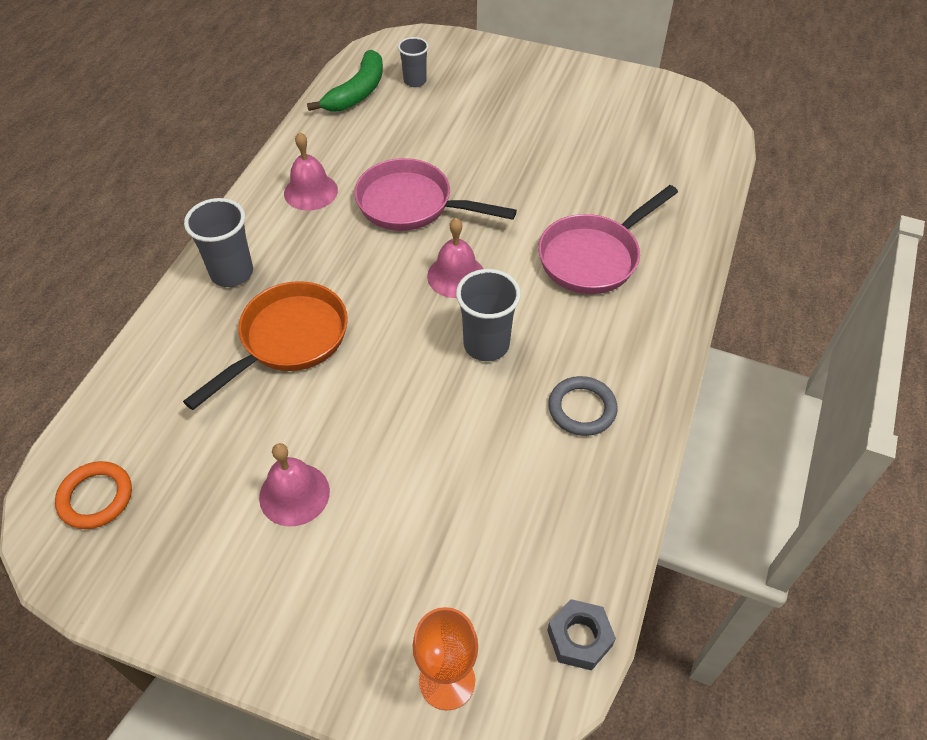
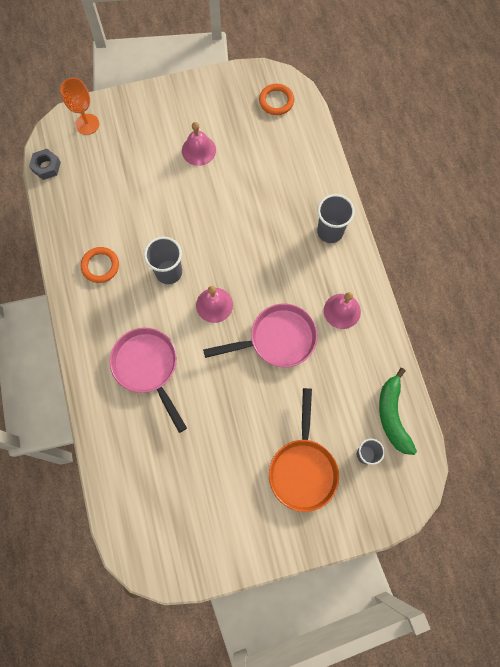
camera: 145 degrees right, 20 degrees up
(288, 340) = (266, 214): orange pan -> orange pan (303, 468)
(582, 409) = (100, 266): grey ring -> orange ring
(594, 257) = (148, 368): pink pan -> pink pan turned 45 degrees counterclockwise

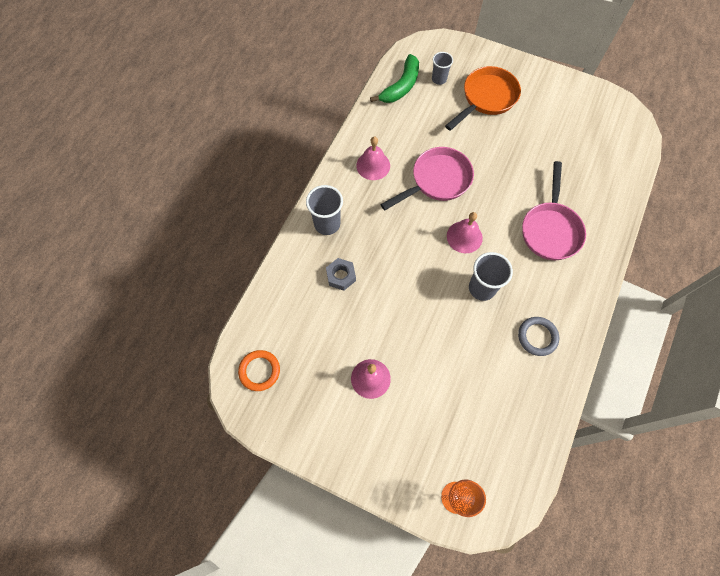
camera: 140 degrees left, 5 degrees down
(46, 167) = (528, 479): grey nut -> grey nut (341, 276)
(100, 266) = (537, 337): orange ring -> grey ring
(277, 339) = (437, 180): pink pan -> pink pan turned 120 degrees clockwise

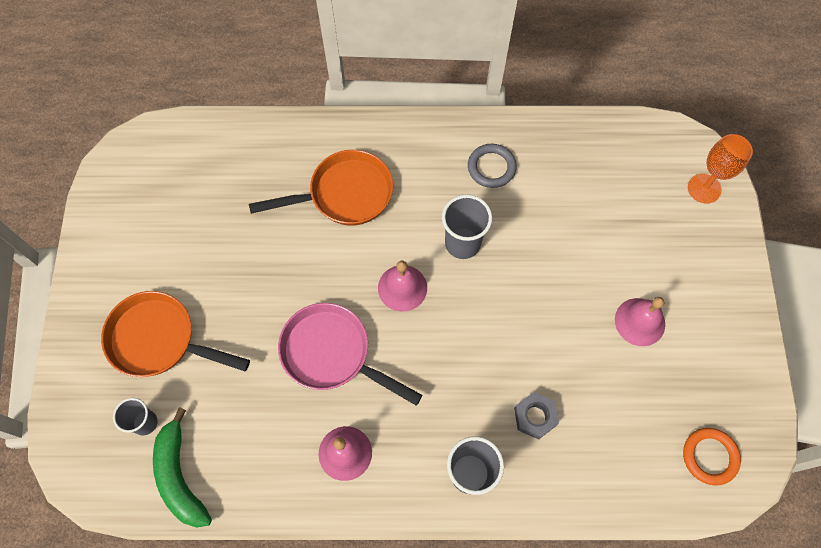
camera: 115 degrees left, 0 degrees up
(401, 86) = (180, 476): green banana -> green banana turned 120 degrees counterclockwise
(550, 229) = (344, 194): pink pan -> orange pan

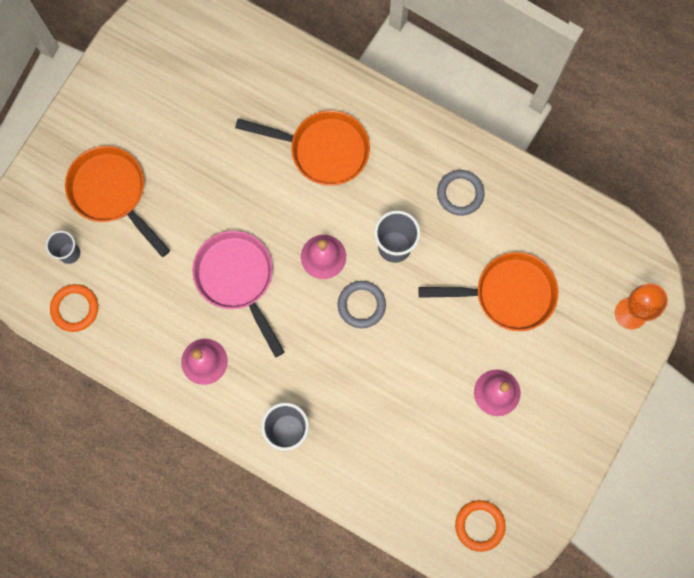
camera: 30 degrees right, 10 degrees up
(180, 476) = (75, 308): green banana -> orange ring
(465, 312) = (361, 305): none -> grey ring
(535, 417) = (364, 418): grey nut -> none
(589, 229) = (507, 294): none -> orange pan

